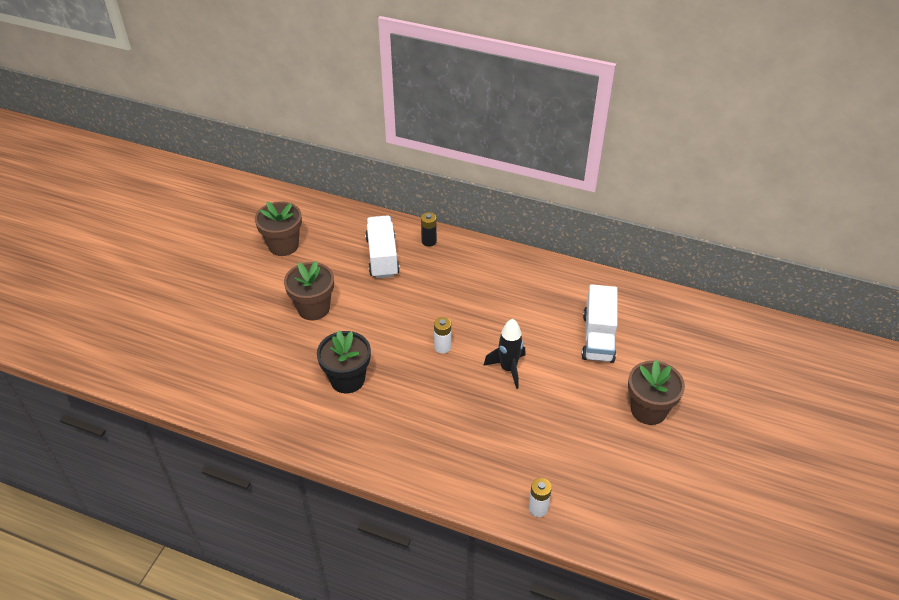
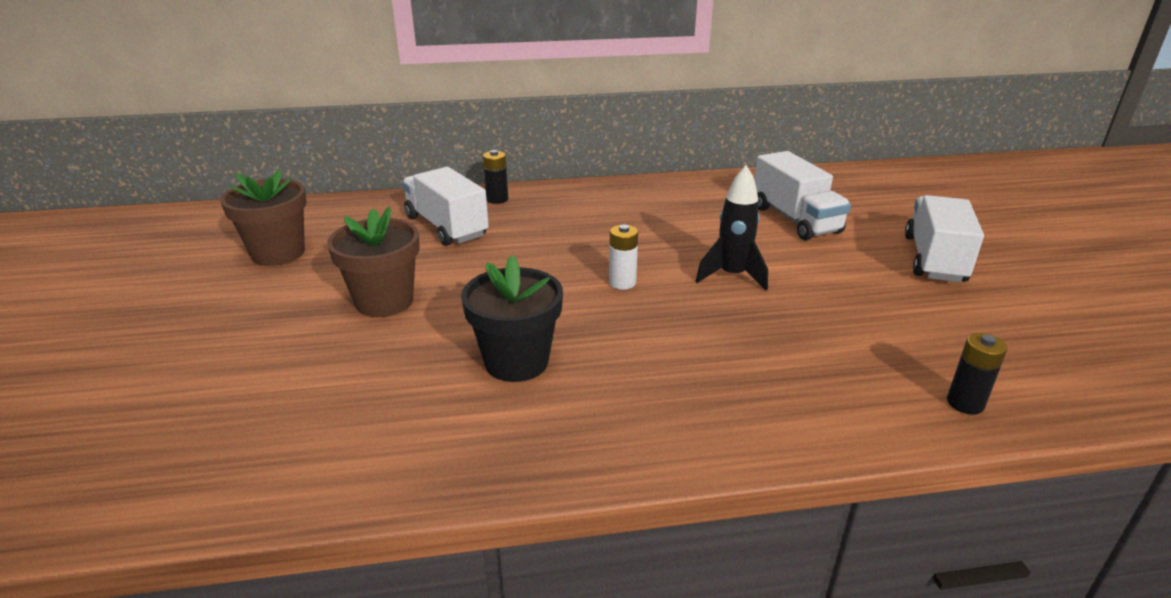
camera: 30 degrees left, 15 degrees down
(538, 508) = (965, 403): white battery -> black battery
(648, 410) = (934, 259): brown flower pot -> white truck

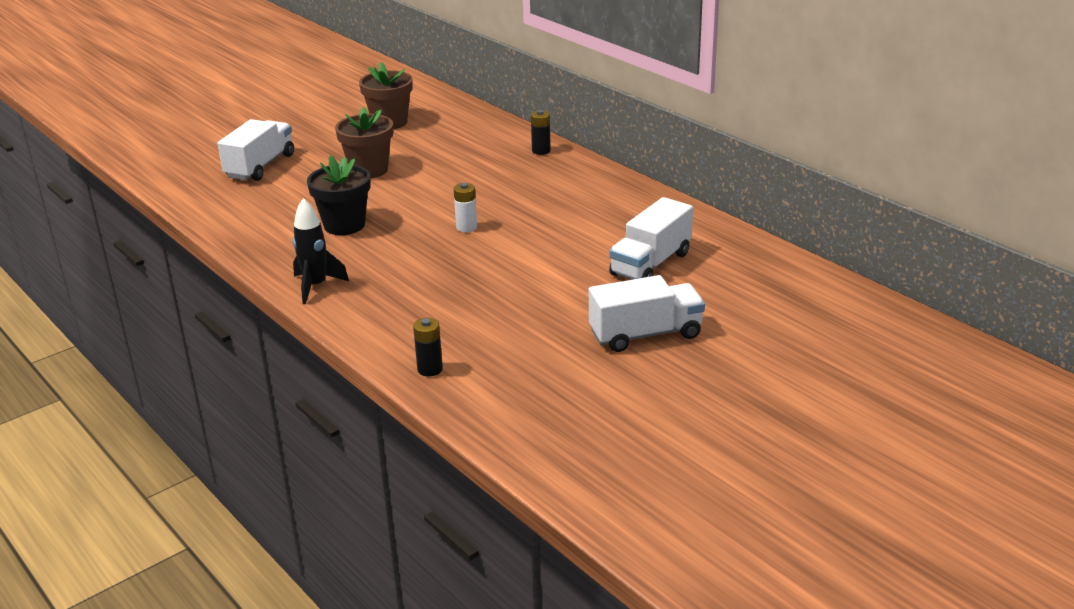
camera: 60 degrees right, 0 degrees up
(446, 226) = (479, 151): white truck -> white truck (260, 166)
(732, 276) = (519, 261): black rocket -> black rocket (316, 286)

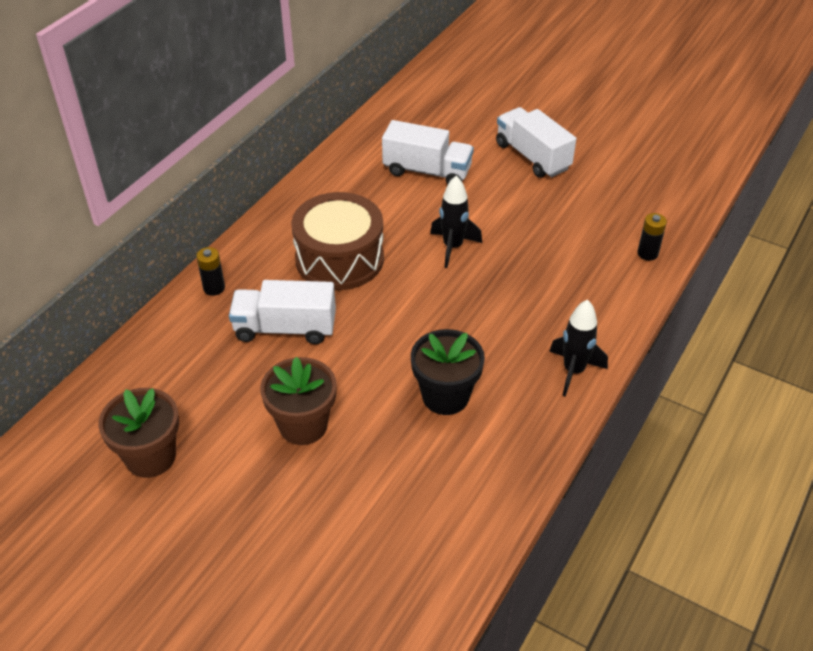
camera: 110 degrees left, 15 degrees up
(260, 166) = (324, 551): white truck -> white truck (285, 328)
(466, 227) = (411, 298): white battery -> none
(519, 258) = (452, 247): none -> black rocket
(541, 203) = (339, 259): none -> brown drum

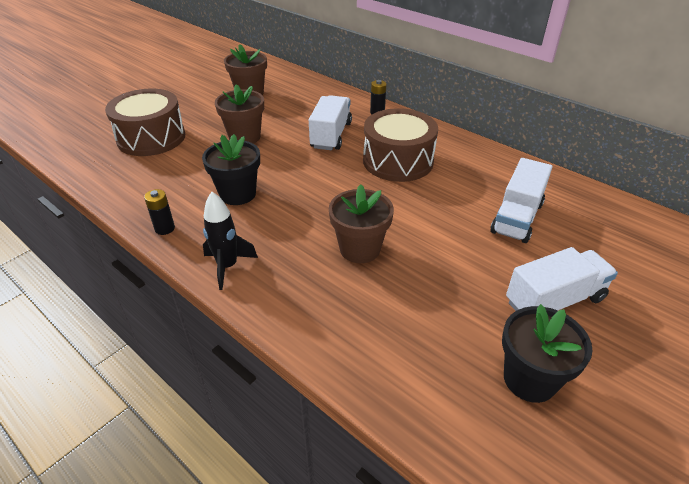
camera: 100 degrees right, 5 degrees down
(322, 552) = (151, 138): none -> brown drum
(452, 247) = (403, 219): black rocket -> none
(510, 274) = (360, 249): none -> brown flower pot
(617, 174) = (529, 379): none -> black flower pot
(647, 253) = (370, 368): black battery -> black battery (165, 228)

